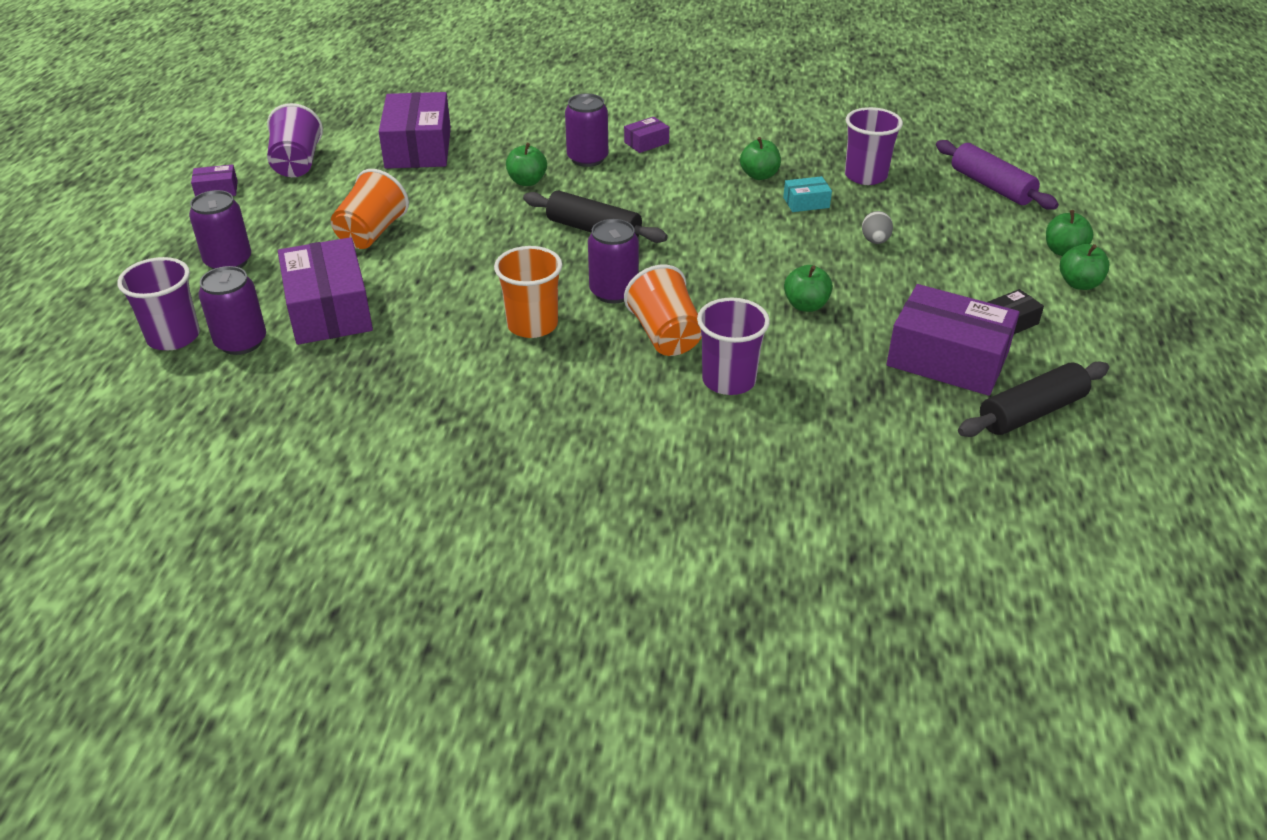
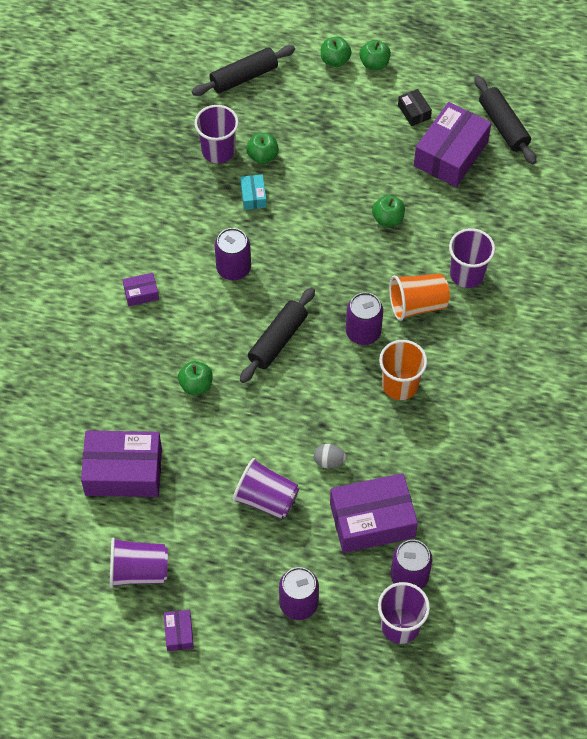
camera: 85 degrees left, 20 degrees up
(372, 233) = (266, 499): orange cup -> purple cup
(587, 158) = (163, 339): purple can -> purple can (233, 268)
(646, 142) = (141, 293): purple box -> purple box turned 75 degrees counterclockwise
(759, 175) = (208, 220): green apple -> green apple (262, 156)
(875, 241) = (311, 164): grey egg -> grey egg (329, 461)
(991, 186) = (244, 77): purple rolling pin -> black rolling pin

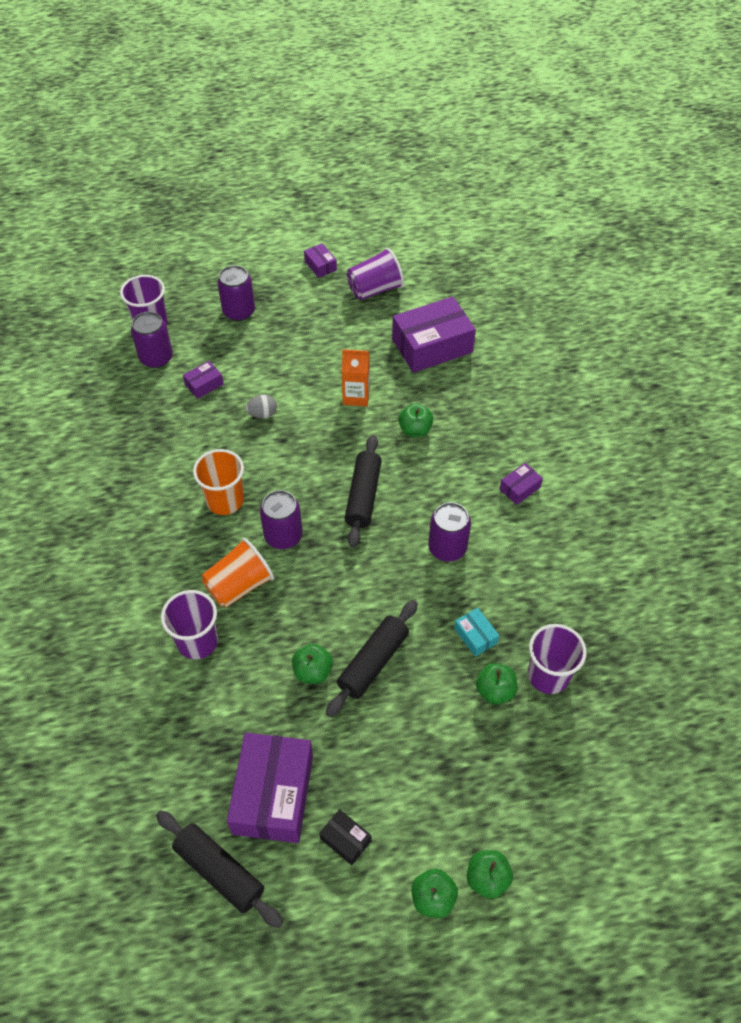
camera: 155 degrees right, 5 degrees down
(230, 444) = (356, 396): none -> orange carton
(244, 77) = (584, 794): black rolling pin -> black rolling pin (373, 662)
(266, 499) = (302, 368): purple cup -> none
(372, 520) = (204, 384): purple box -> purple box, size x0.45

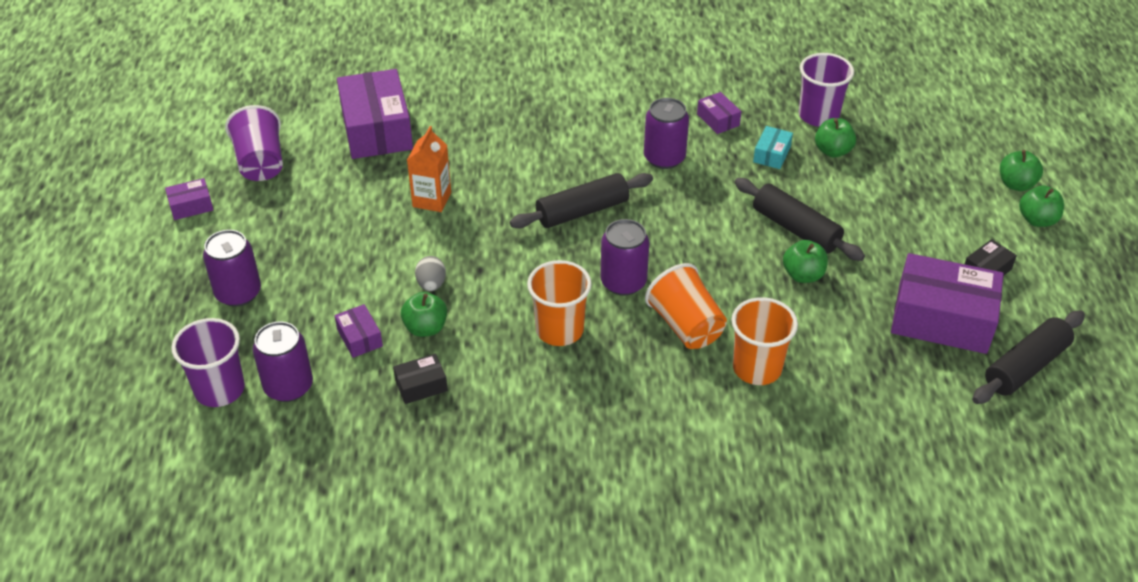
camera: 80 degrees left, 10 degrees down
(162, 427) = (421, 385): none -> black box
(197, 641) = (757, 368): purple cup -> orange cup
(363, 496) = (582, 211): black rolling pin -> black rolling pin turned 45 degrees counterclockwise
(415, 430) = (499, 159): green apple -> green apple (425, 328)
(475, 636) = (772, 154): turquoise box -> turquoise box turned 45 degrees counterclockwise
(519, 488) = (600, 97): purple box -> purple box (718, 120)

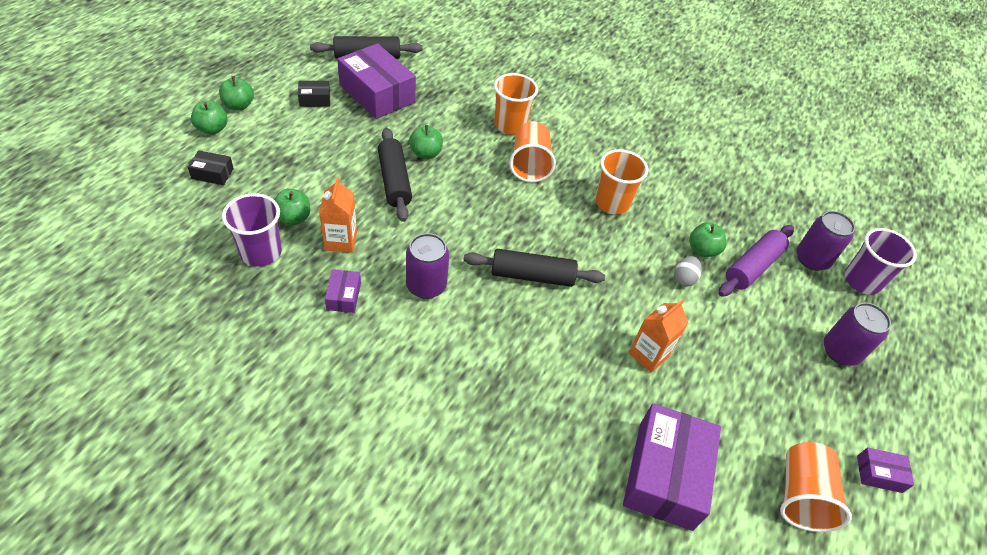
camera: 155 degrees left, 5 degrees up
(260, 163) = (801, 495): purple cup -> orange cup
(359, 338) = (752, 267): purple box -> purple rolling pin
(421, 385) = (721, 216): black box -> black box (212, 174)
(623, 282) = (546, 209): purple can -> none
(772, 154) = (341, 241): turquoise box -> orange carton

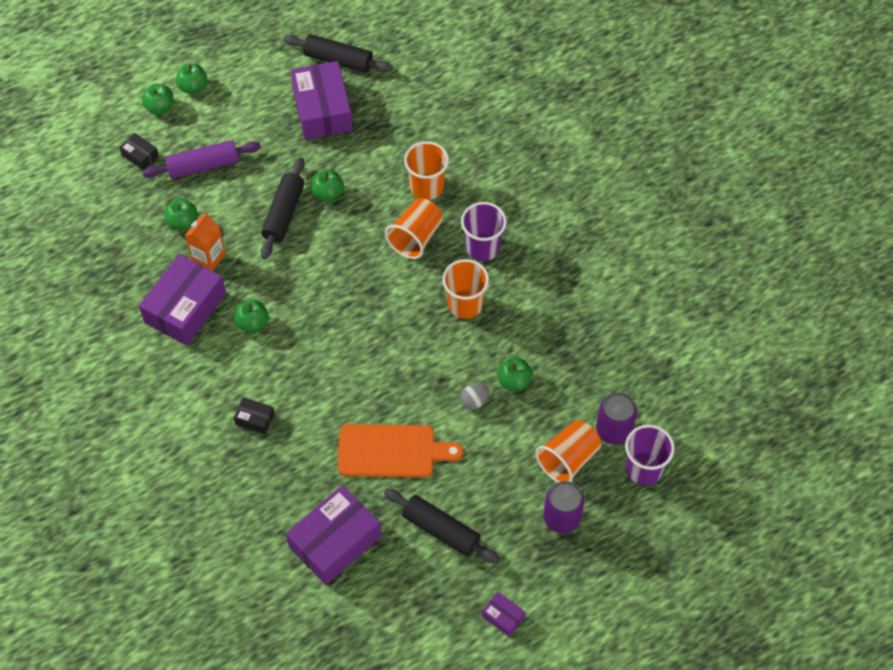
camera: 35 degrees right, 10 degrees up
(261, 252) = (143, 246): purple cup -> purple cup (482, 247)
(315, 99) = (262, 100): black box -> black box (255, 419)
(344, 296) = (185, 308): purple box -> purple box, size x2.20
(426, 286) = (252, 323): purple can -> green apple
(532, 276) = (343, 347): black rolling pin -> black rolling pin (441, 530)
(648, 355) = (391, 451): orange carton -> orange cutting board
(752, 267) = (548, 415): purple rolling pin -> purple rolling pin (203, 166)
(801, 495) = (426, 601): orange cup -> orange cup (568, 459)

